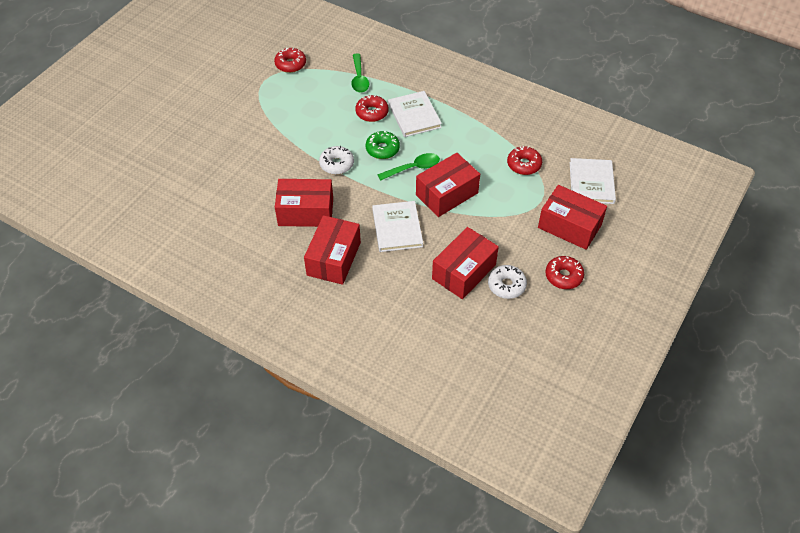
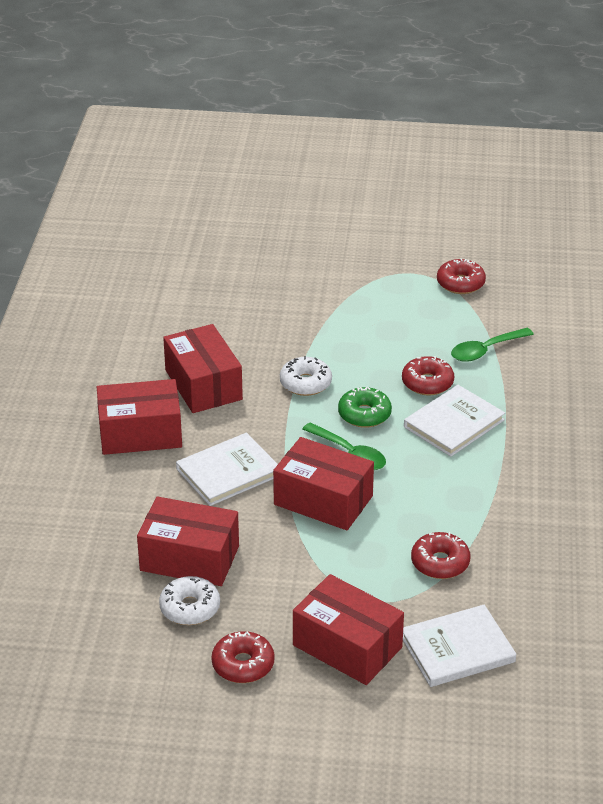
camera: 65 degrees right, 15 degrees down
(569, 226) = (347, 646): red box -> red box turned 60 degrees counterclockwise

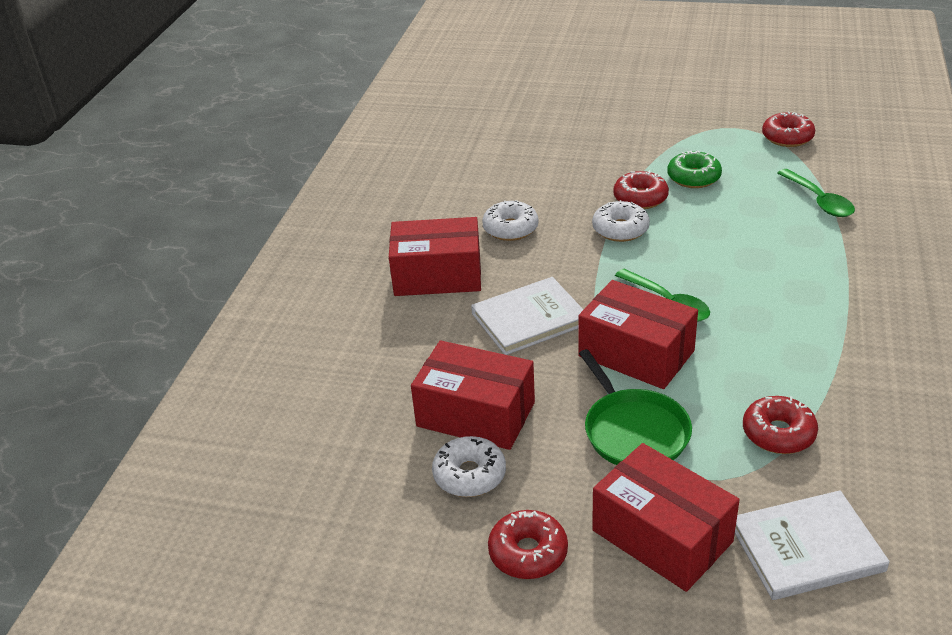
camera: 10 degrees right, 0 degrees up
(203, 385) = (510, 228): red box -> white donut
(323, 566) = (634, 431): none -> green pan
(364, 414) = (685, 262): green donut -> green donut (693, 177)
(427, 383) = (755, 232): red donut -> red donut (640, 198)
(454, 423) = (787, 274): white book -> none
(485, 350) = (819, 201): green spoon -> green spoon turned 90 degrees counterclockwise

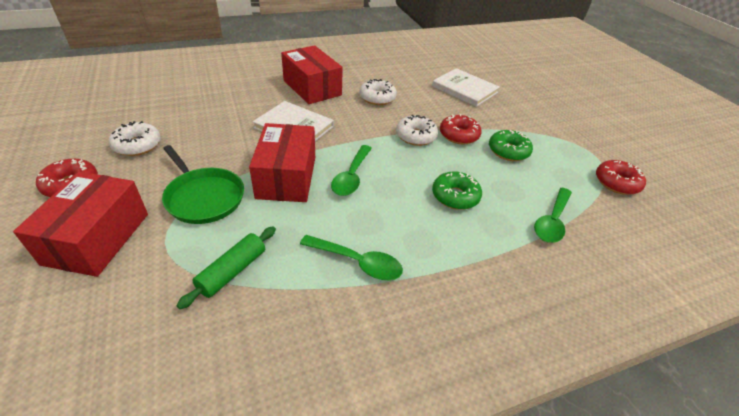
camera: 50 degrees right, 5 degrees up
(476, 414) = (193, 133): red box -> none
(634, 431) = (203, 197): green pan -> green pan turned 75 degrees counterclockwise
(747, 243) = (455, 196): none -> green donut
(778, 433) = (232, 271): red donut -> green rolling pin
(806, 548) = (97, 323): white book -> white book (464, 89)
(810, 342) = (357, 262): none -> green spoon

